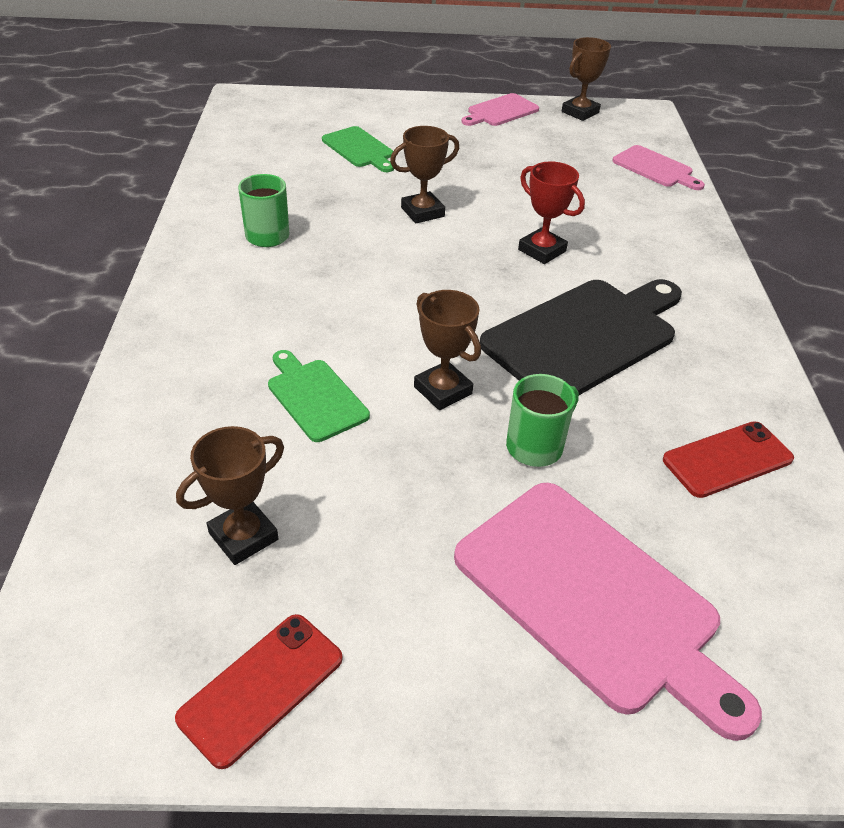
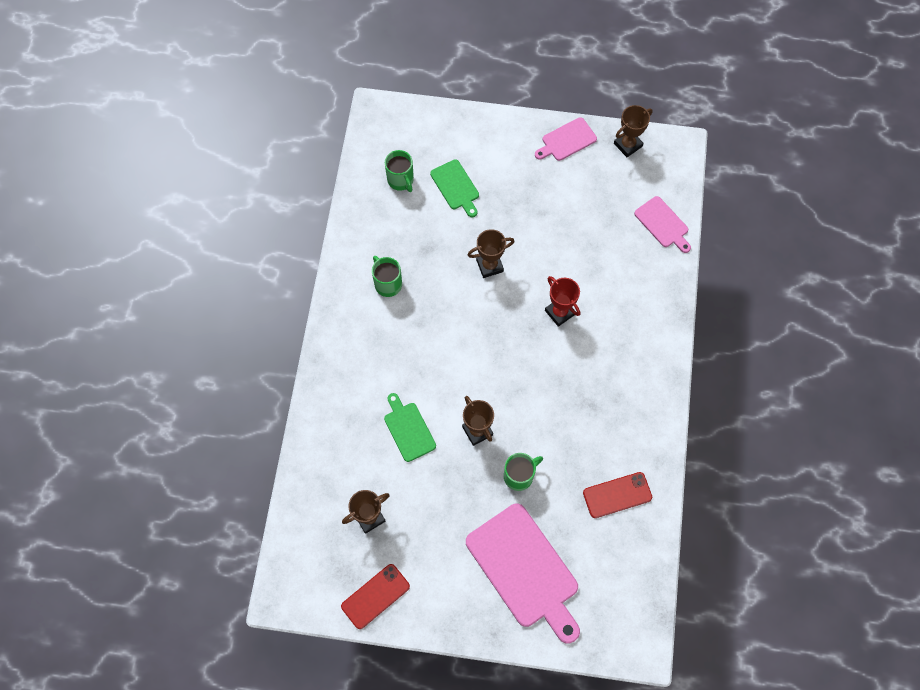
camera: 10 degrees right, 25 degrees up
(280, 146) = (401, 180): none -> green mug
(584, 336) = (566, 394): black cutting board -> none

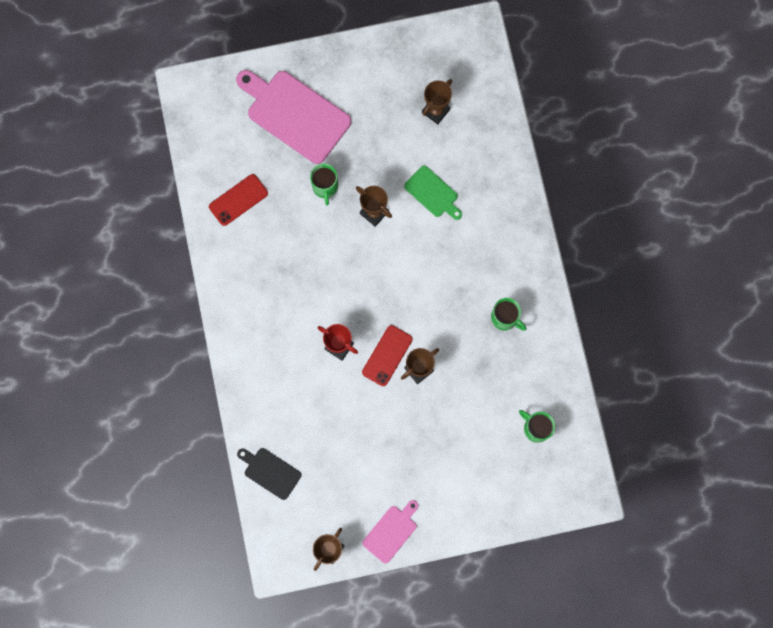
camera: 160 degrees right, 10 degrees up
(375, 596) = (406, 54): red phone -> red phone (387, 355)
(456, 187) = (480, 440): green cutting board -> none
(519, 476) = (325, 187): green mug -> green mug turned 45 degrees counterclockwise
(663, 224) = (270, 472): pink cutting board -> black cutting board

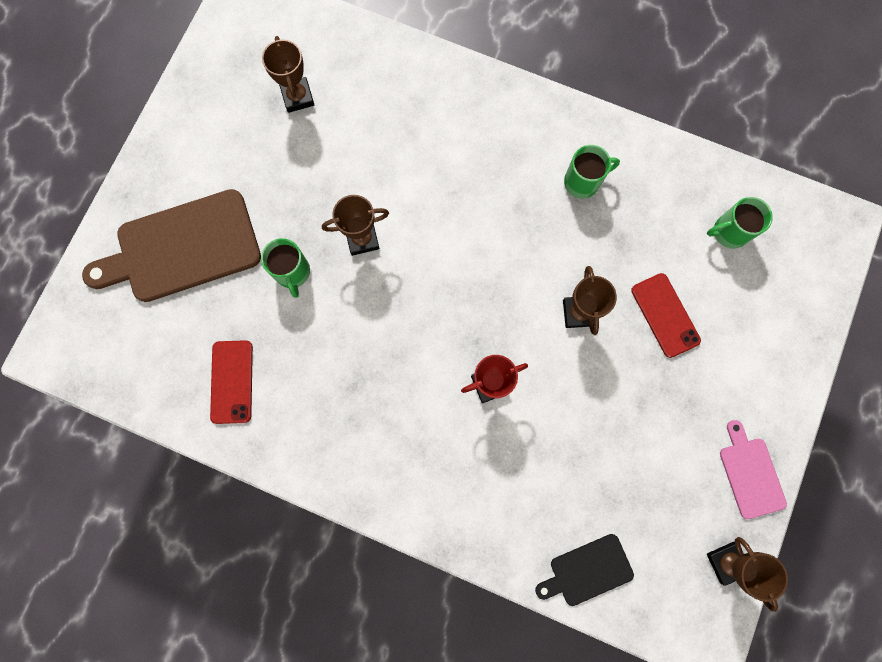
camera: 55 degrees left, 0 degrees up
(295, 114) = (182, 248): pink cutting board -> brown cutting board
(325, 187) = (292, 272): green mug -> green mug turned 45 degrees clockwise
(387, 355) = (538, 337): red phone -> red phone (665, 315)
(433, 193) = (387, 162): green cutting board -> none

